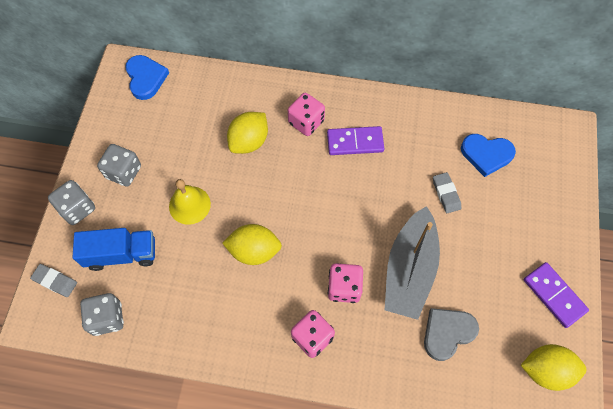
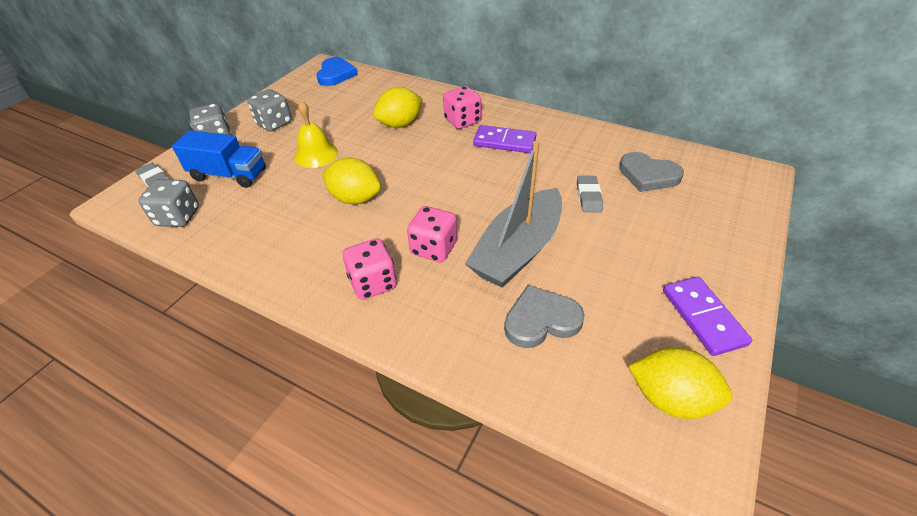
camera: 20 degrees right, 20 degrees down
(486, 155) = (648, 175): blue heart -> grey heart

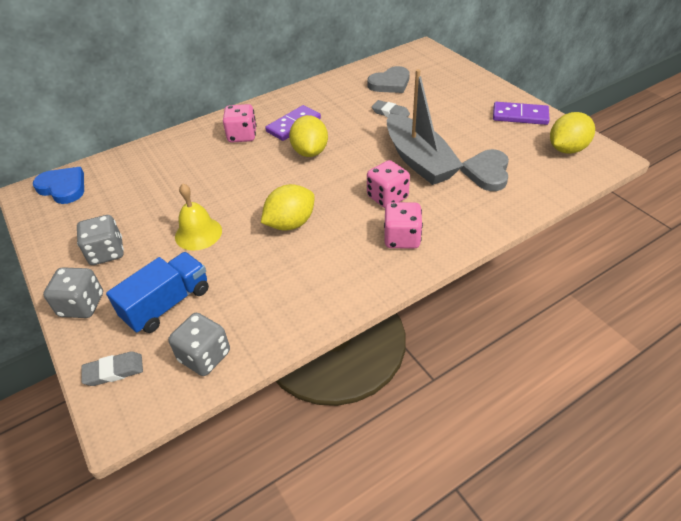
camera: 60 degrees left, 0 degrees up
(400, 124) = (207, 170): yellow lemon -> yellow lemon (310, 152)

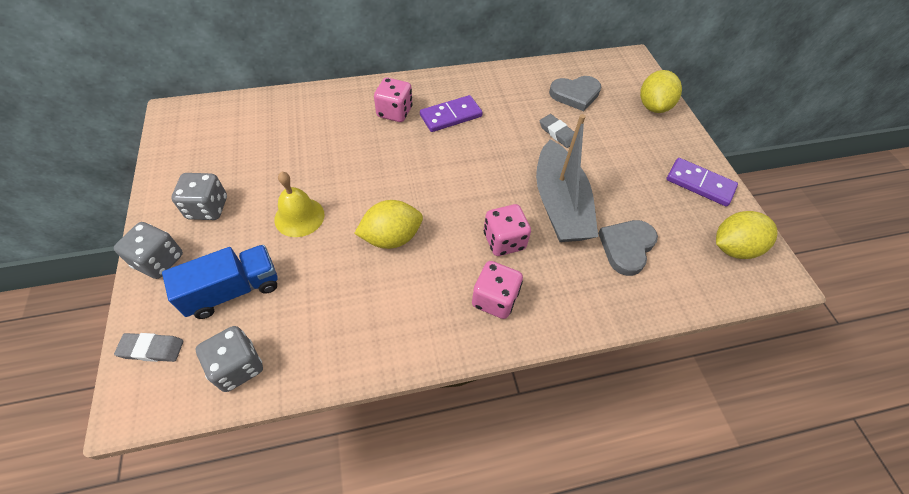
camera: 15 degrees right, 10 degrees up
(63, 187) = (204, 118): blue heart -> none
(310, 152) = (452, 155): yellow lemon -> yellow lemon (653, 106)

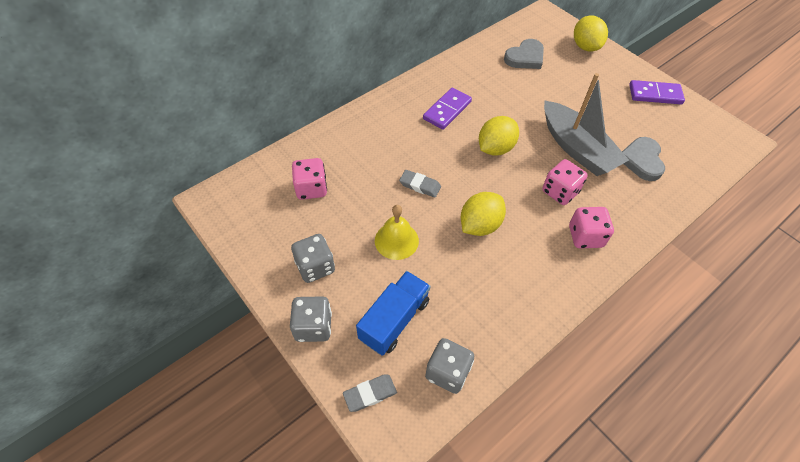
camera: 25 degrees left, 0 degrees up
(394, 112) = (401, 124): pink dice -> pink dice (311, 188)
(557, 133) = (535, 93): grey eraser -> grey eraser (420, 185)
(733, 248) = (705, 132): yellow lemon -> yellow lemon (495, 148)

